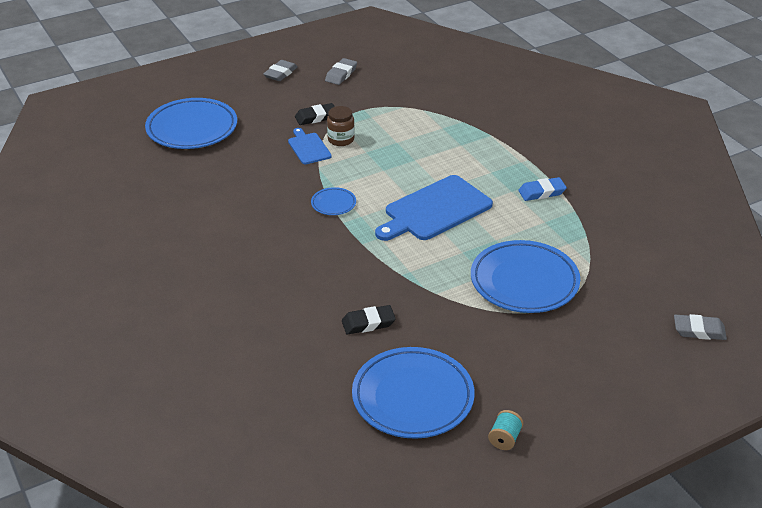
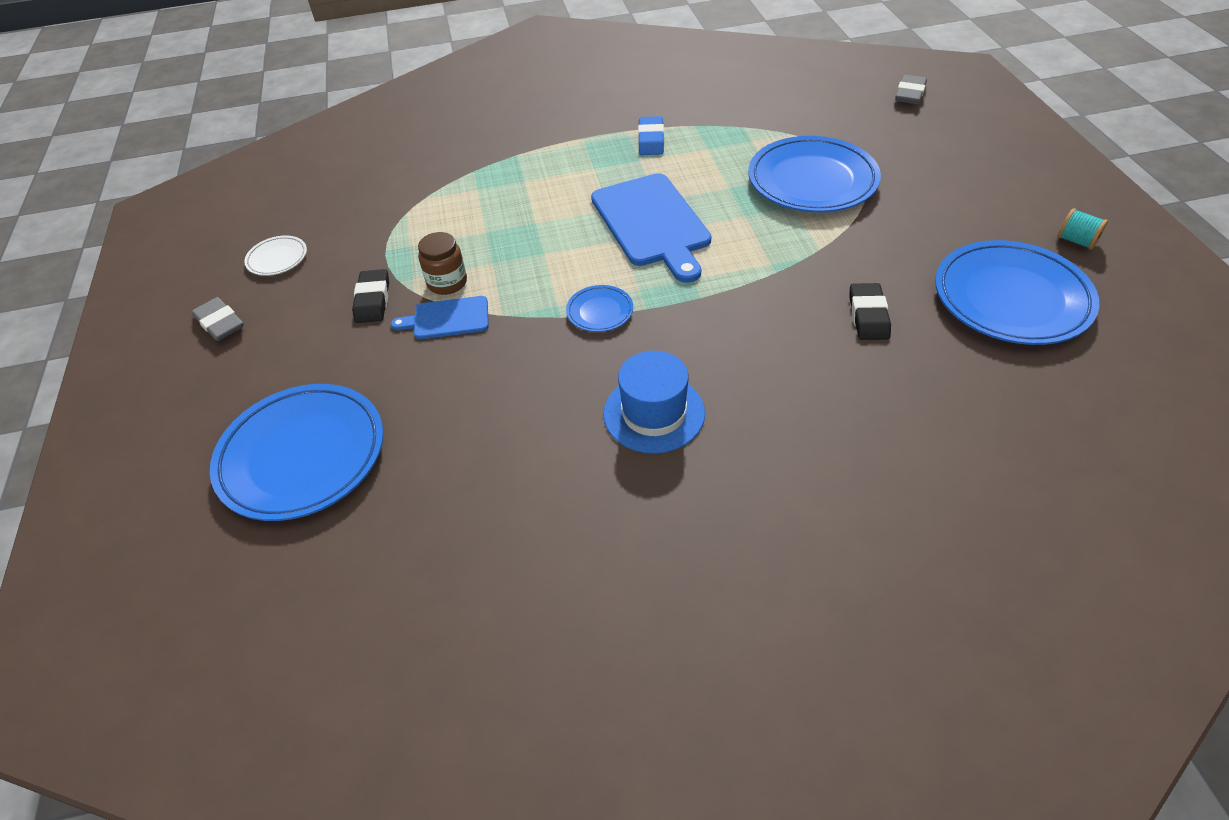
camera: 70 degrees left, 10 degrees up
(250, 240) = (654, 413): none -> blue hat
(341, 74) = (277, 259): grey eraser -> white plate

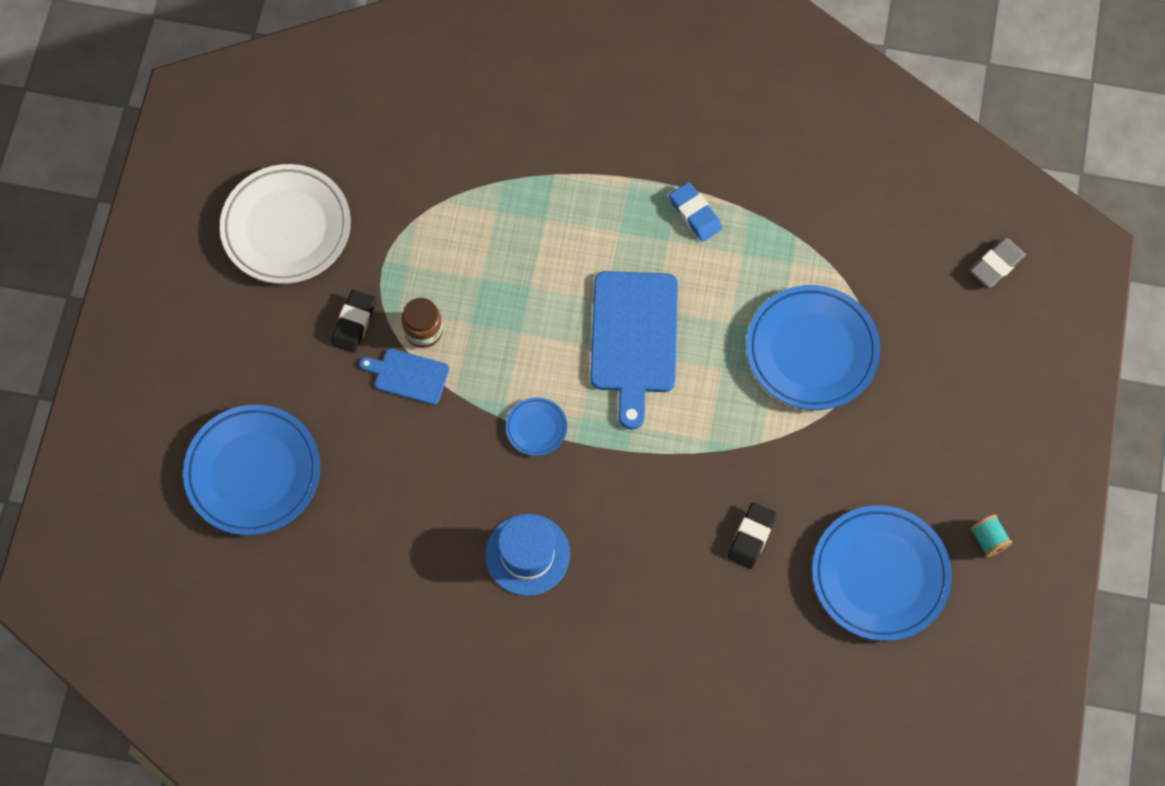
camera: 20 degrees right, 20 degrees up
(220, 323) = (220, 291): grey eraser -> none
(277, 259) = (286, 227): white plate -> white plate, size x2.20
(651, 140) = (695, 214): blue eraser -> blue eraser turned 60 degrees counterclockwise

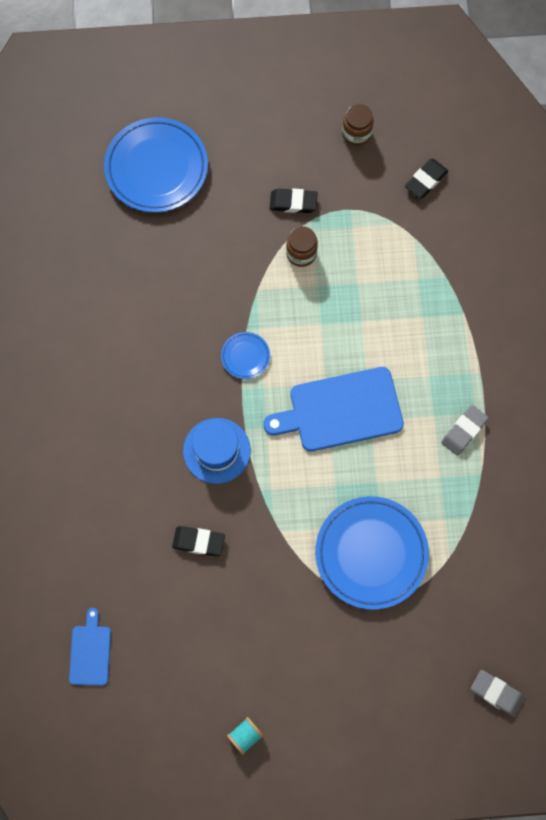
camera: 75 degrees right, 5 degrees up
(286, 227) = (356, 133): white plate -> brown jar
(374, 168) = (426, 180): none -> black eraser
(408, 376) = (262, 253): blue cutting board -> blue cutting board (90, 652)
(527, 554) = (142, 376): blue hat -> blue hat (216, 450)
(695, 214) = (464, 431): blue eraser -> grey eraser
(880, 575) = (192, 652): blue plate -> none

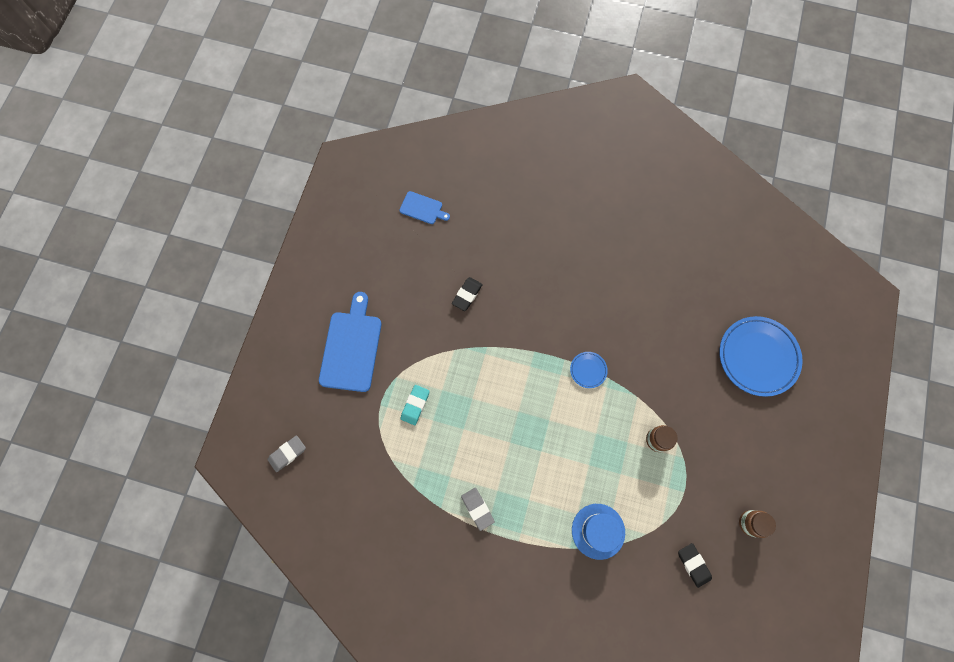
camera: 110 degrees right, 0 degrees up
(216, 450) = (525, 327): blue hat -> blue hat (598, 531)
(245, 735) = (333, 282): turquoise spool -> none
(293, 202) = (702, 449): black eraser -> none
(341, 410) = (525, 423): blue cutting board -> blue cutting board (351, 347)
(371, 553) = (415, 405): blue plate -> turquoise eraser

